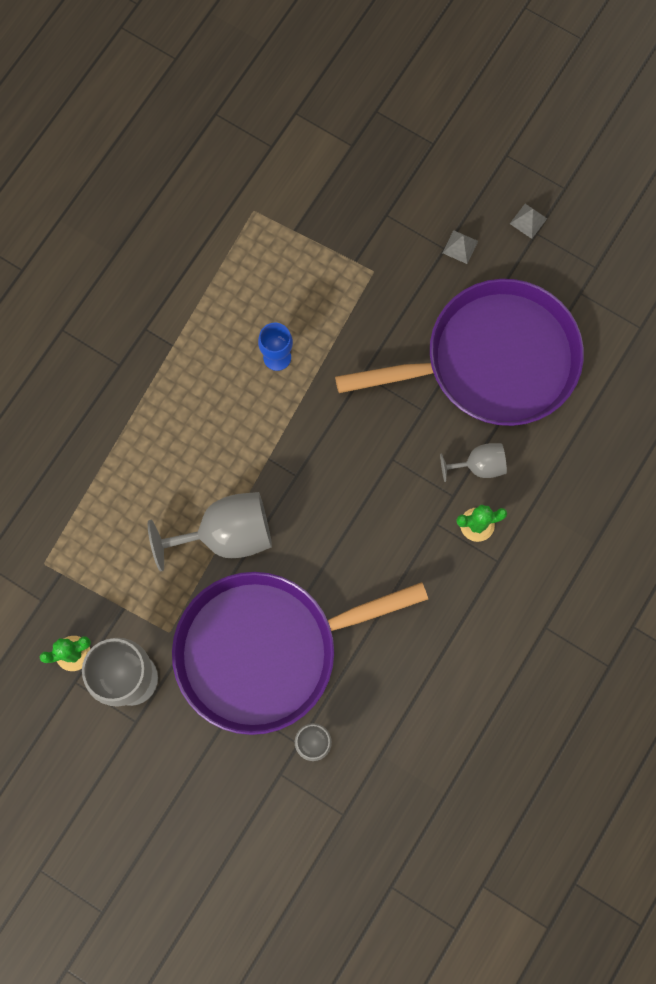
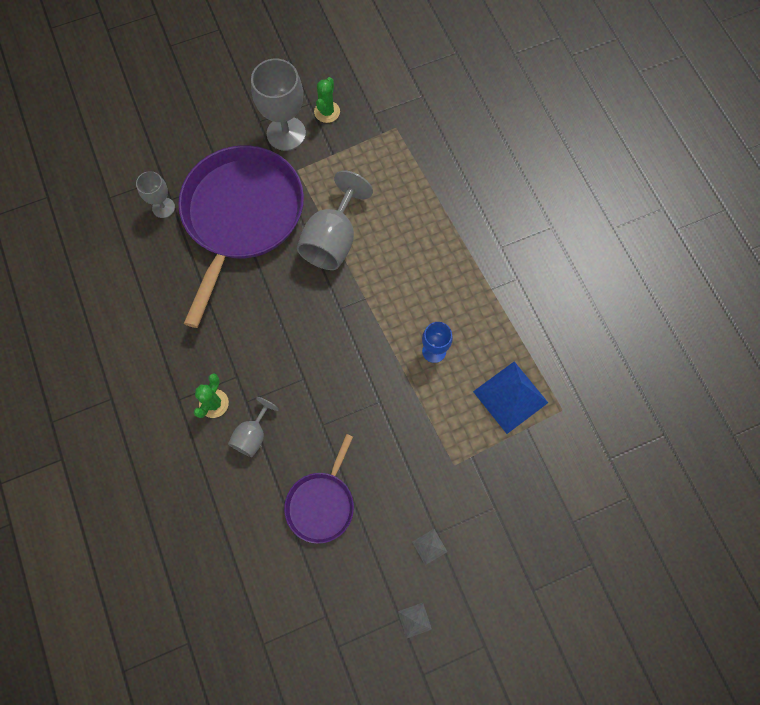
camera: 125 degrees right, 5 degrees down
(273, 261) = (510, 397): none -> blue pyramid
(492, 360) = (321, 503): purple pan -> purple pan, size x0.49

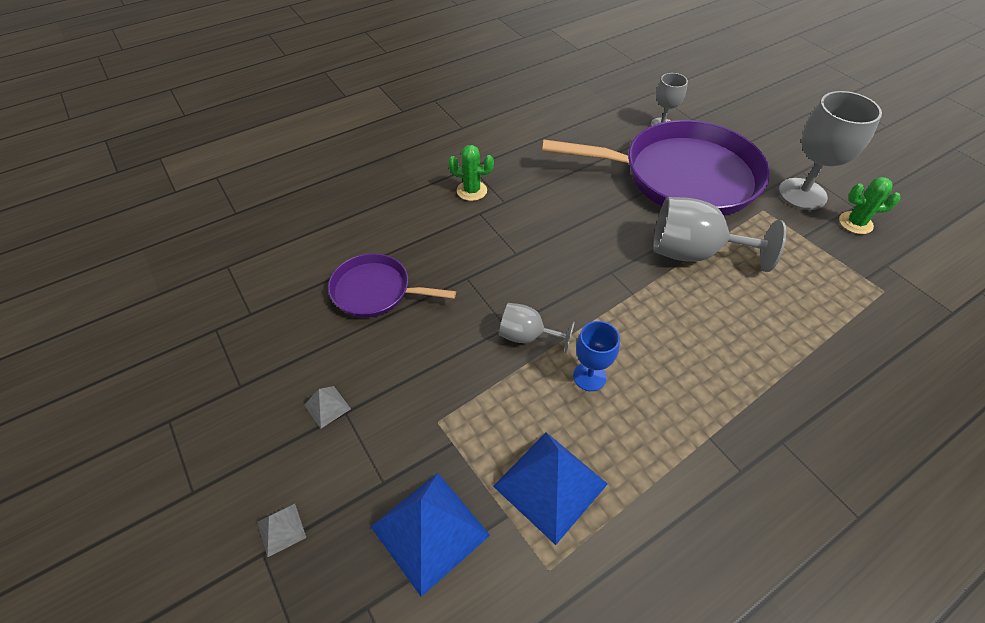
camera: 80 degrees right, 20 degrees down
(253, 435) = (444, 224): grey goblet -> grey goblet (527, 336)
(414, 620) = (236, 402): grey pyramid -> grey pyramid (281, 529)
(531, 478) = (430, 530): none -> blue pyramid

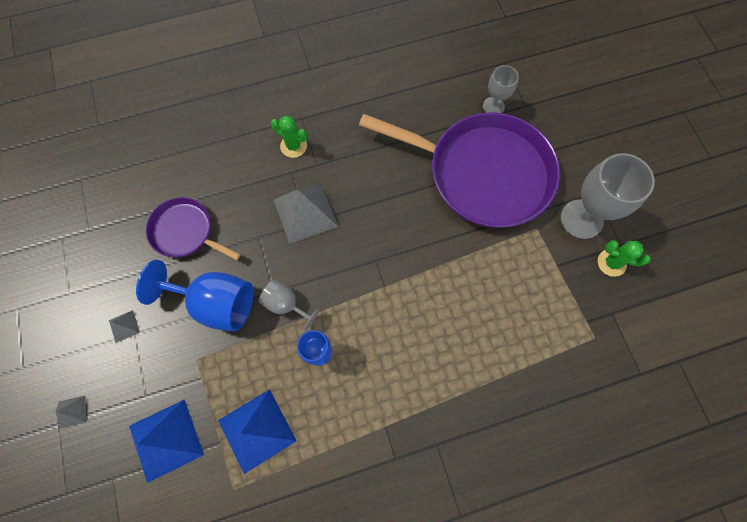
camera: 15 degrees right, 20 degrees up
(439, 354) = (215, 303): none -> blue goblet
(510, 245) = (305, 213): none -> grey pyramid
(694, 253) = (453, 259): grey goblet -> none

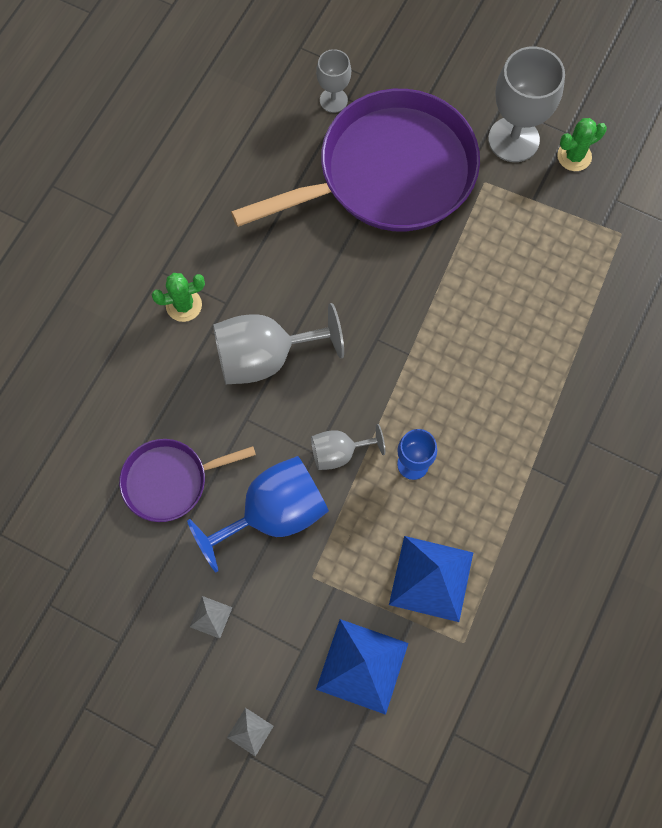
camera: 45 degrees left, 0 degrees up
(305, 213) = (265, 356): grey pyramid -> grey goblet

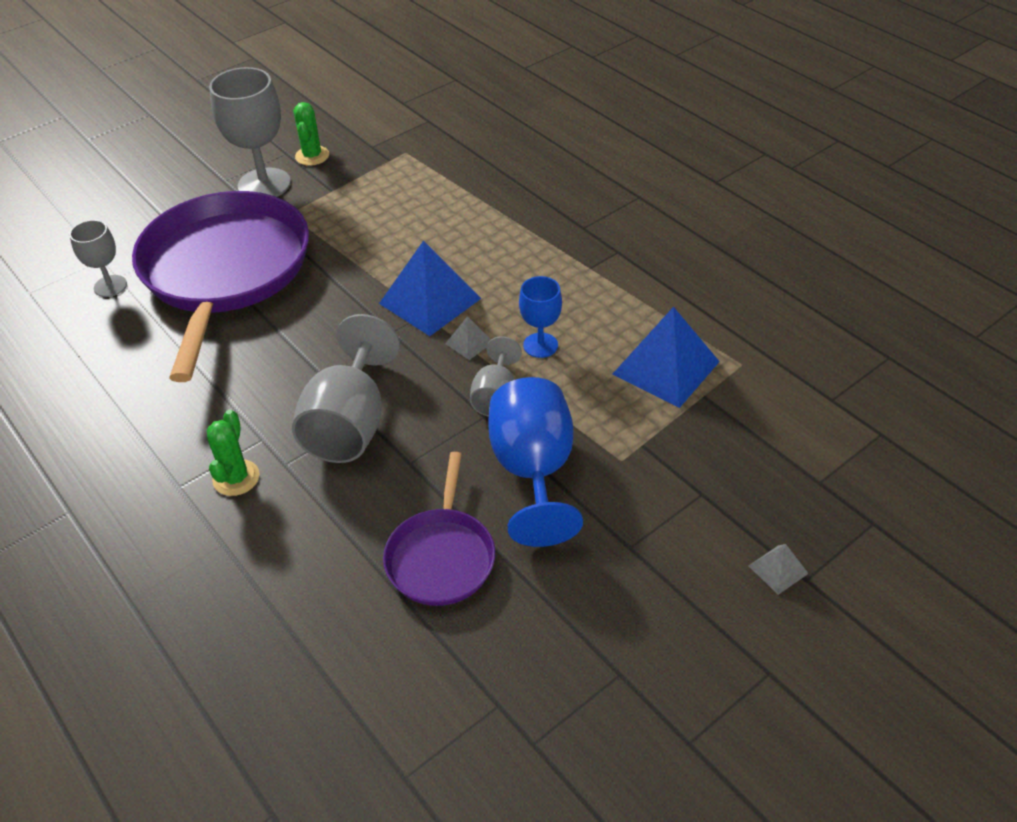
camera: 65 degrees left, 25 degrees down
(211, 617) = (627, 566): grey pyramid -> grey pyramid (469, 343)
(362, 666) = (737, 448): blue pyramid -> blue pyramid (430, 300)

